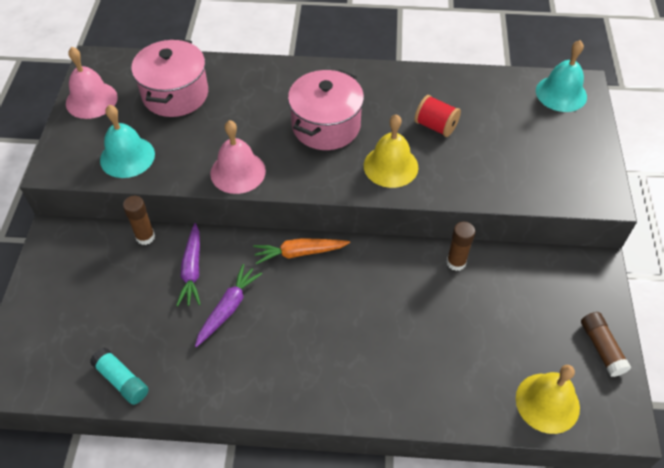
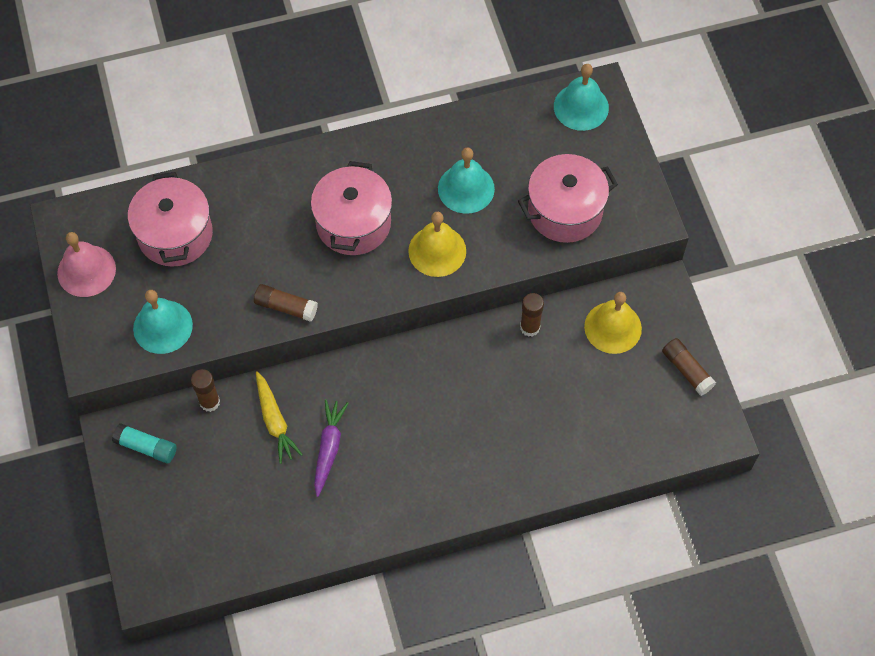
camera: 20 degrees left, 10 degrees up
(122, 380) = (261, 551): turquoise glue stick -> turquoise glue stick (146, 447)
(192, 270) = (275, 421): purple carrot -> yellow carrot
(238, 172) = (286, 307): pink bell -> brown glue stick
(299, 253) = (374, 367): orange carrot -> none
(435, 126) = (466, 188): red spool -> turquoise bell
(521, 167) = (565, 211): none -> pink pot
(547, 402) = (652, 438): yellow bell -> yellow bell (613, 327)

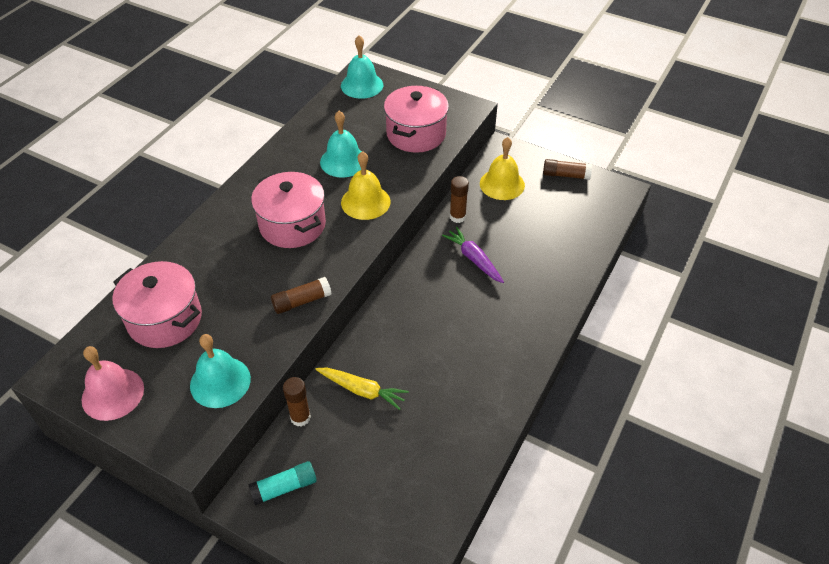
camera: 45 degrees left, 15 degrees down
(329, 448) = (419, 376): purple carrot -> purple carrot (474, 259)

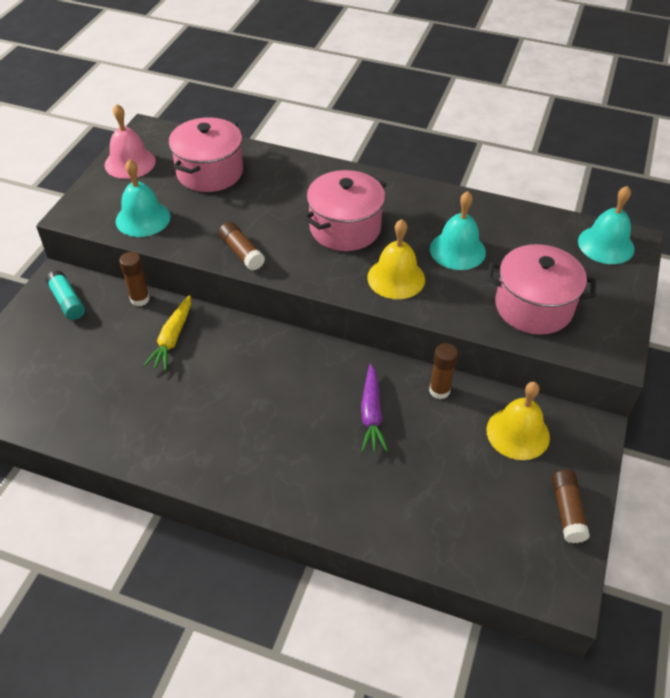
camera: 80 degrees right, 0 degrees up
(474, 259) = (371, 414): purple carrot -> purple carrot turned 135 degrees clockwise

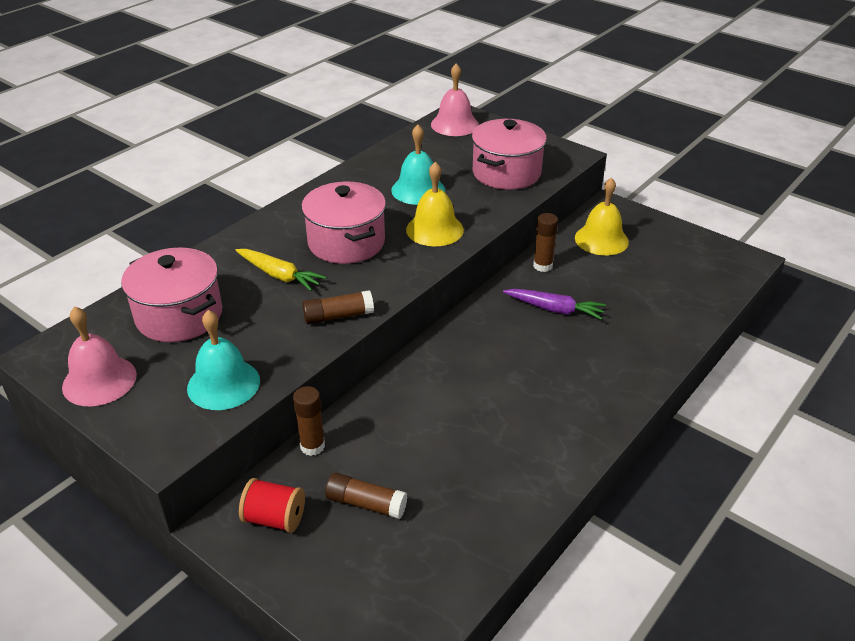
camera: 70 degrees left, 10 degrees down
(67, 302) = (275, 518): turquoise glue stick -> red spool
(172, 338) = (393, 427): yellow carrot -> yellow carrot (279, 275)
(567, 511) = (680, 238): brown glue stick -> brown glue stick (366, 504)
(606, 245) = (454, 124): turquoise bell -> pink bell

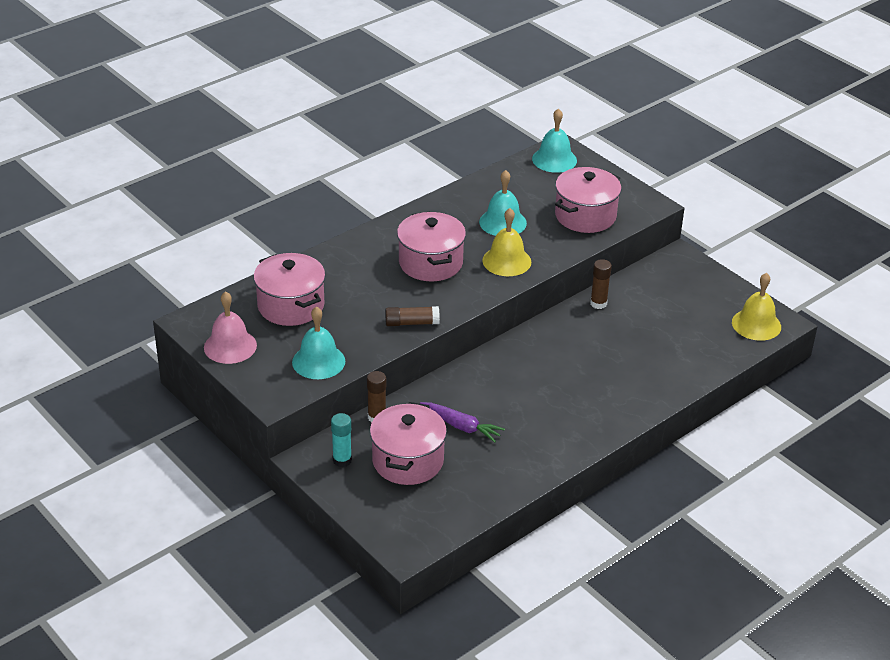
camera: 10 degrees right, 0 degrees up
(275, 518) = (342, 460): red spool -> turquoise glue stick
(279, 275) = (372, 284): yellow carrot -> none
(366, 504) = (408, 461): brown glue stick -> pink pot
(454, 124) = (554, 159): pink bell -> turquoise bell
(554, 309) = (595, 342): purple carrot -> purple carrot (461, 426)
(601, 239) = (659, 287): yellow bell -> yellow bell (756, 324)

